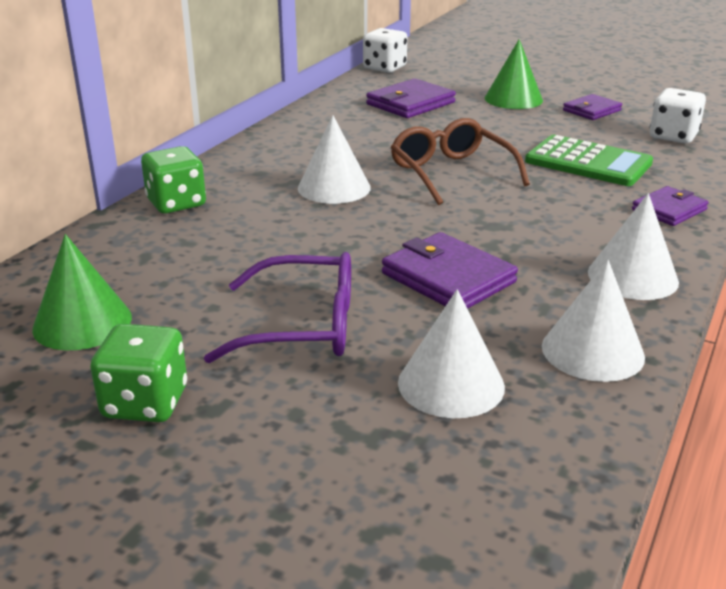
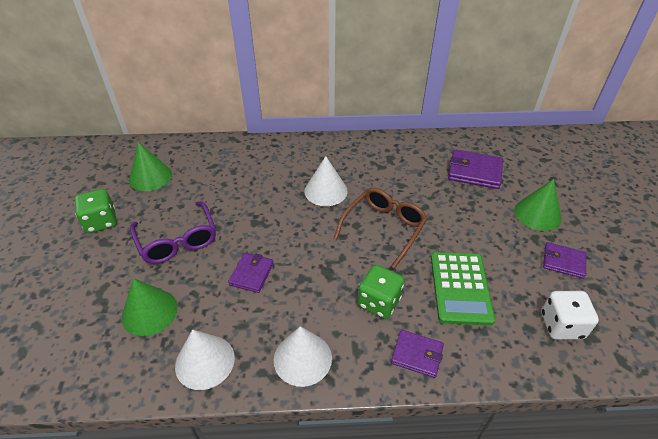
camera: 60 degrees right, 15 degrees up
(176, 203) = (268, 149): green dice -> green dice (379, 302)
(384, 68) = (523, 138): white dice -> none
(448, 278) = (251, 274): purple wallet -> purple wallet, size x0.64
(451, 384) = (149, 312): white cone -> green cone

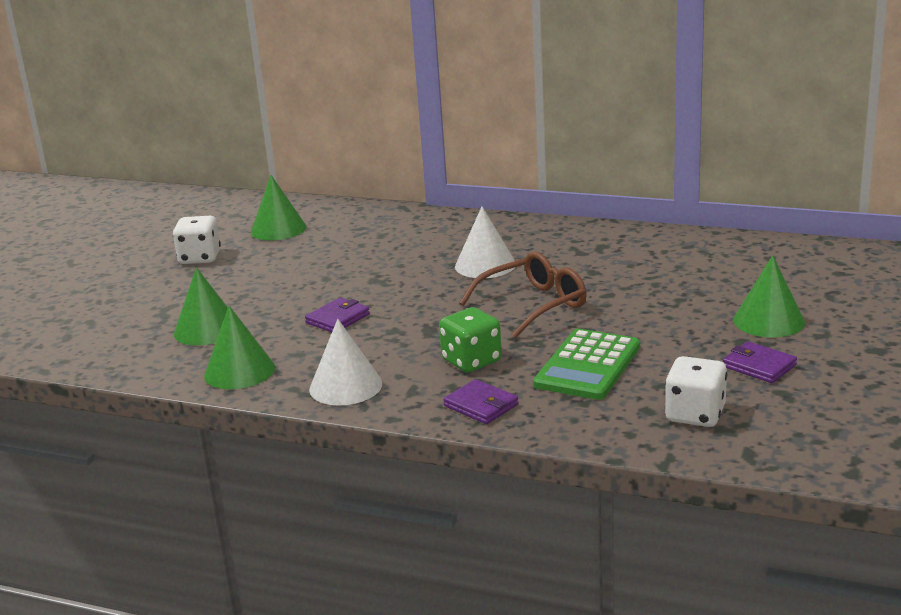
camera: 25 degrees right, 20 degrees down
(101, 222) = (200, 258): green dice -> white dice
(177, 241) = (273, 283): purple glasses -> none
(205, 361) = (239, 371): white cone -> green cone
(474, 172) = (714, 272): purple wallet -> none

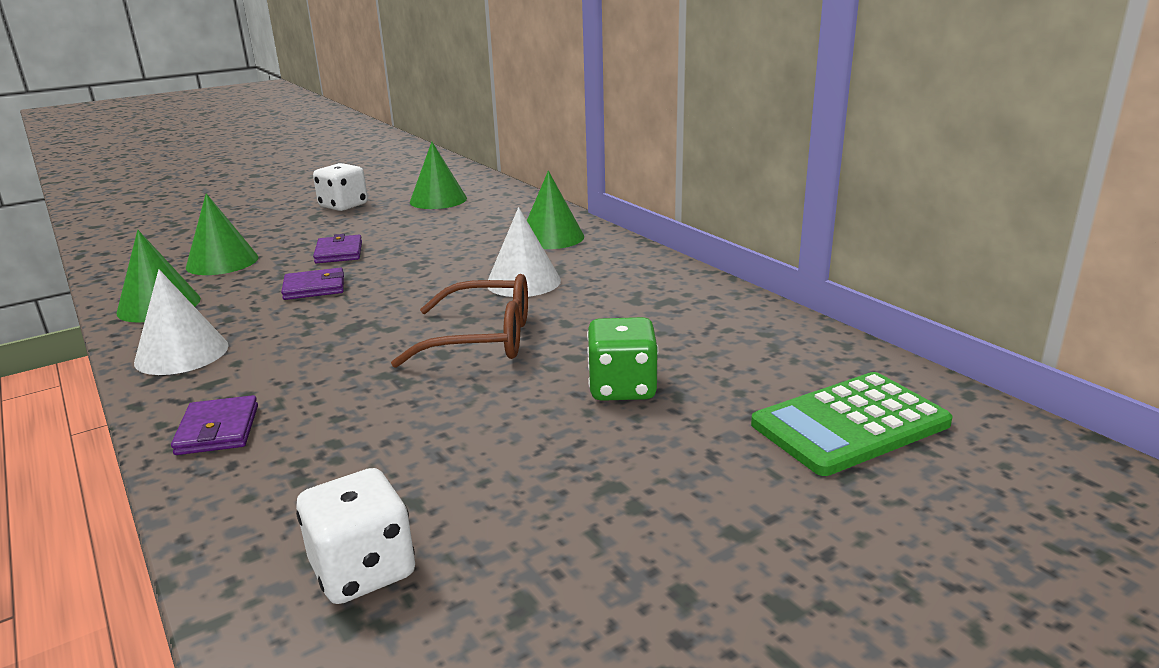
camera: 35 degrees right, 0 degrees up
(471, 361) = (314, 375): green dice -> green dice (622, 388)
(588, 366) = (393, 434): green calculator -> green calculator (850, 424)
(759, 366) = (568, 538): purple wallet -> purple wallet (339, 252)
(769, 321) = (697, 474): green cone -> green cone (551, 237)

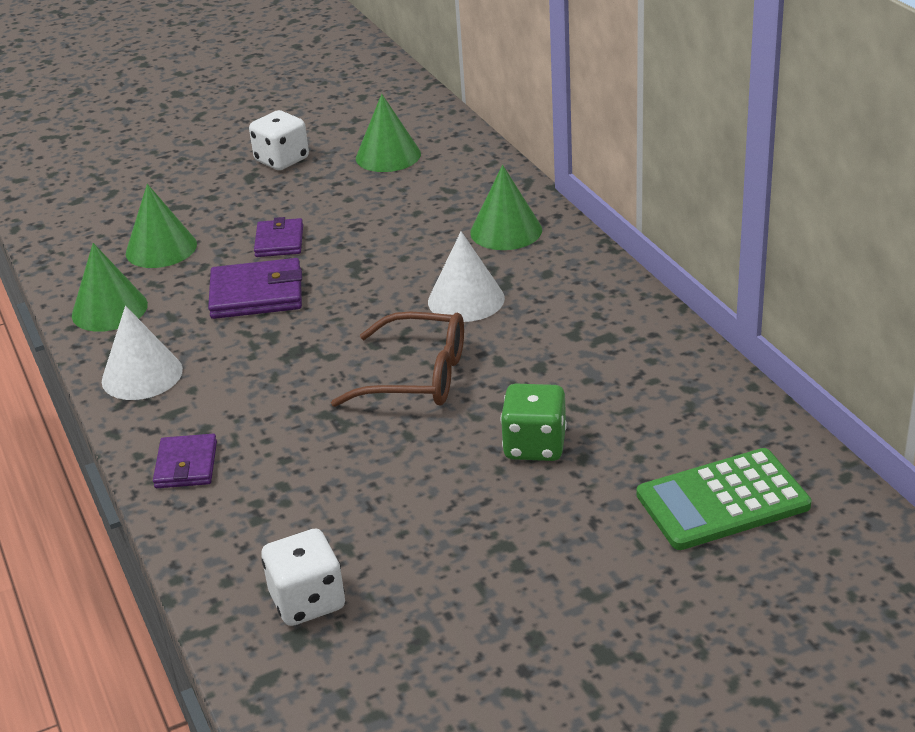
camera: 10 degrees right, 10 degrees up
(314, 288) = (256, 294): purple wallet -> purple wallet, size x1.55

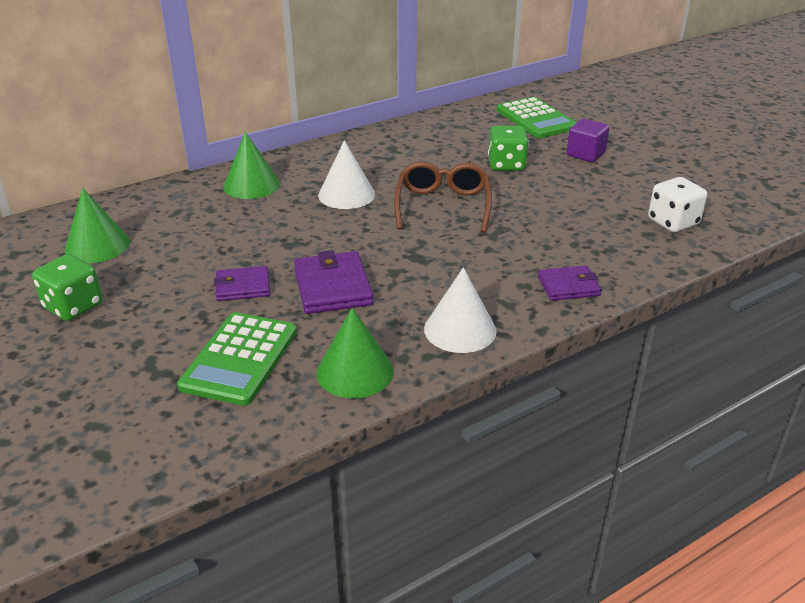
camera: 100 degrees left, 0 degrees up
(161, 248) = (240, 359): green cone -> green calculator
(282, 160) = (73, 306): white dice -> green dice
(564, 542) = (585, 154): none -> purple cube

